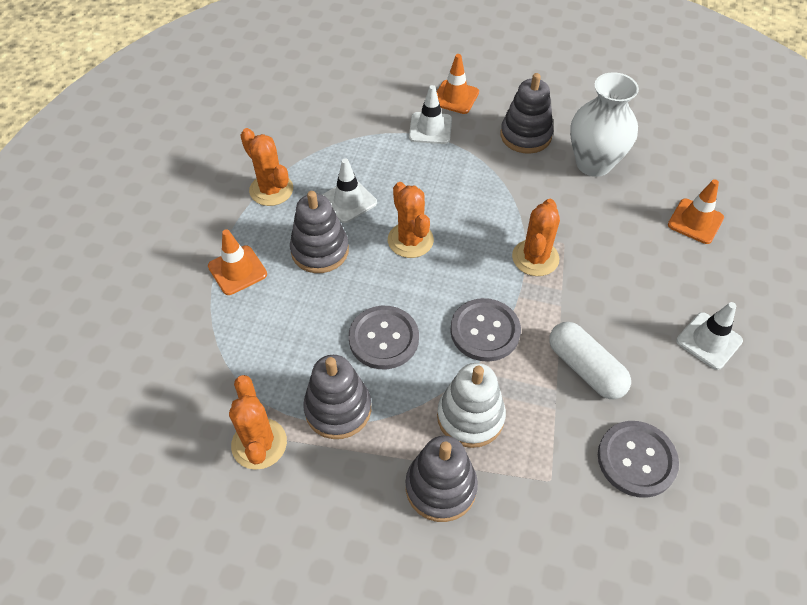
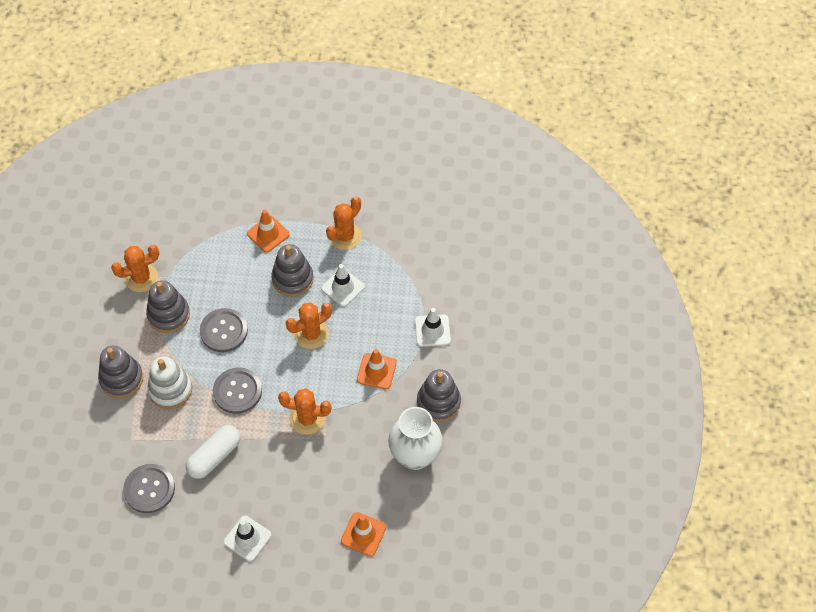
camera: 80 degrees right, 5 degrees up
(455, 97) = (475, 344): orange traffic cone -> orange traffic cone (376, 371)

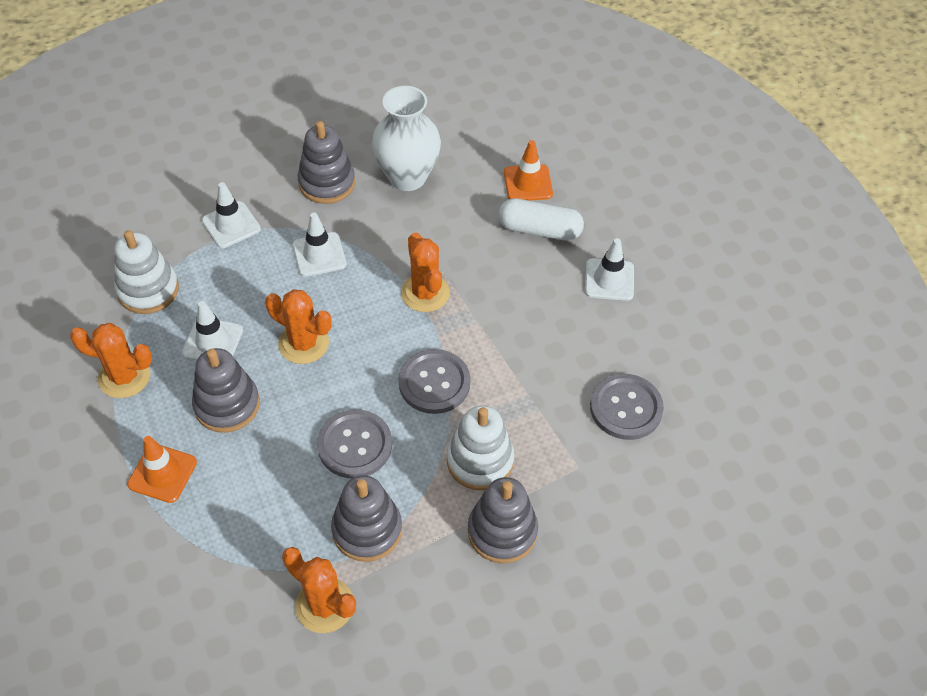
camera: 120 degrees left, 5 degrees down
(214, 456) = (536, 362): white capsule -> white capsule (539, 230)
(376, 371) = (319, 254): orange traffic cone -> white traffic cone
(404, 268) = (148, 290): none -> white stacking toy

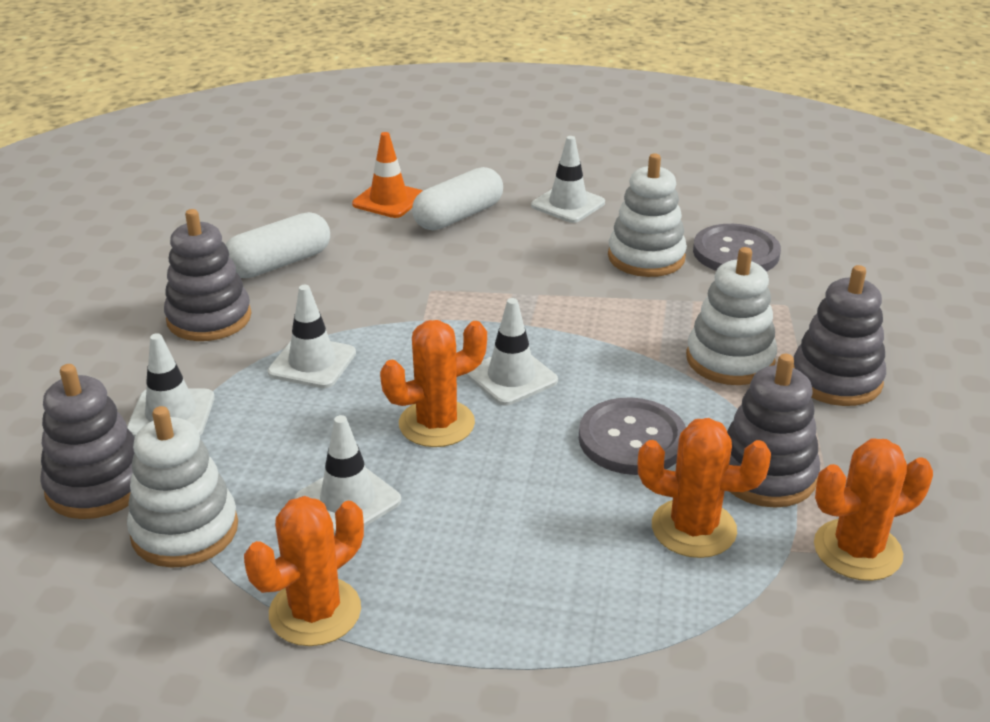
camera: 55 degrees left, 20 degrees down
(162, 473) = (529, 631): orange traffic cone -> none
(227, 405) = (468, 525): grey stacking toy -> grey stacking toy (97, 485)
(374, 355) = (511, 377): none -> white traffic cone
(407, 177) = (279, 263): white vase -> white capsule
(425, 293) = (460, 311): orange cactus -> orange cactus (693, 528)
(434, 383) = (594, 351): grey button -> none
(573, 358) = (646, 257): none -> white stacking toy

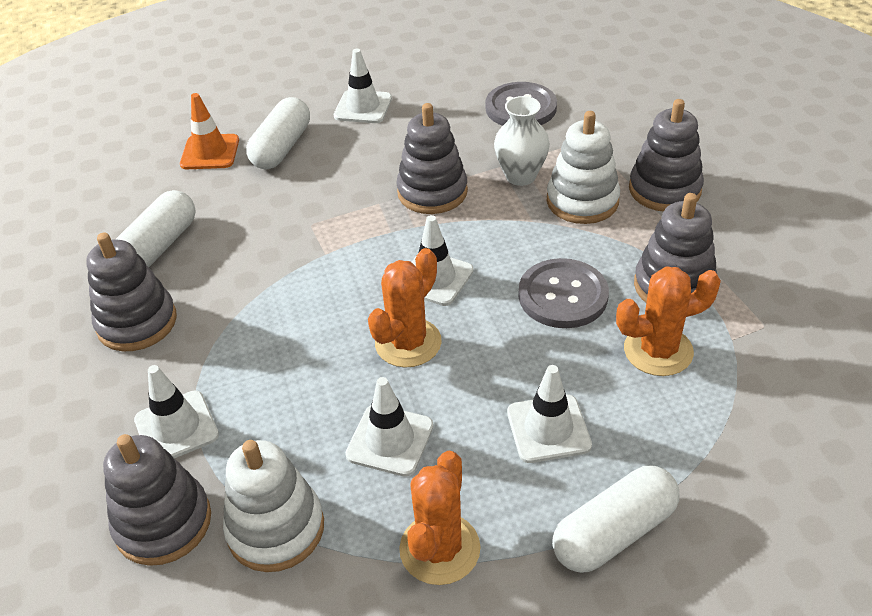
camera: 25 degrees left, 10 degrees up
(312, 363) = (263, 329): white traffic cone -> white traffic cone (548, 429)
(499, 674) = (614, 532): none -> white capsule
(574, 300) = (432, 192): none -> grey stacking toy
(646, 257) = (458, 135): white stacking toy -> none
(681, 315) = (520, 176): none -> white vase
(857, 550) = (773, 320): orange cactus -> none

